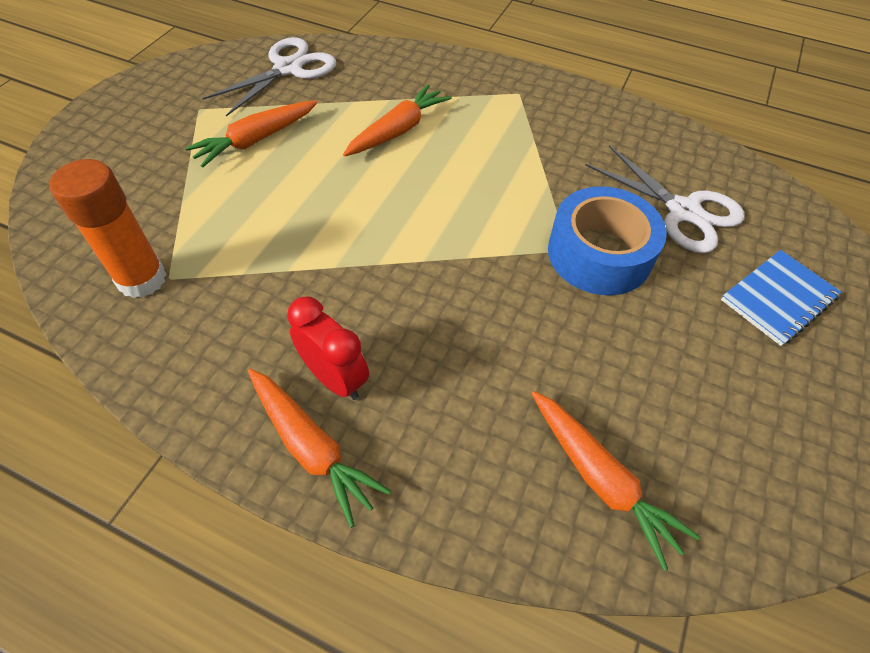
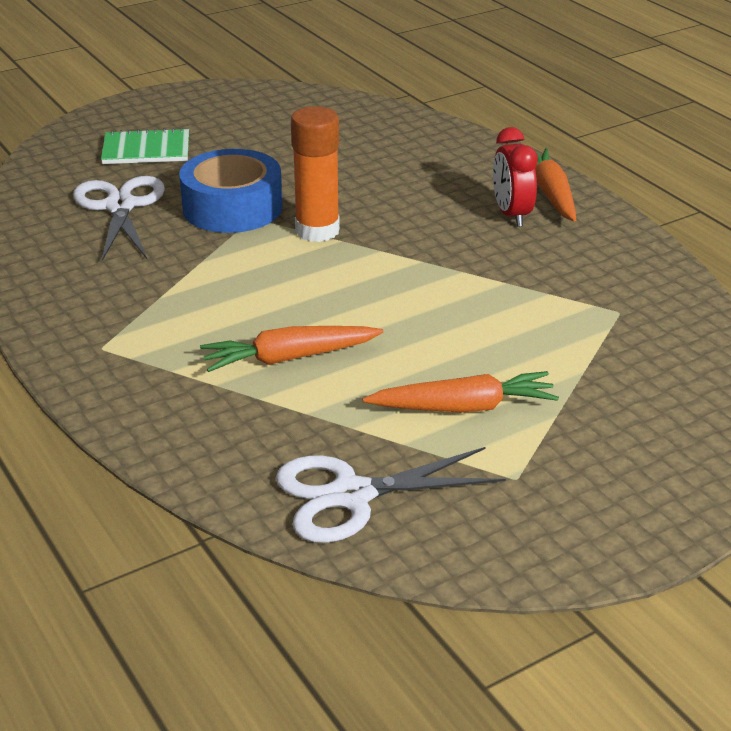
camera: 145 degrees left, 20 degrees down
(142, 279) = (645, 319): orange glue stick -> orange glue stick (317, 230)
(600, 479) = (381, 134): orange carrot -> none
(778, 299) = (146, 150): blue notebook -> green notebook

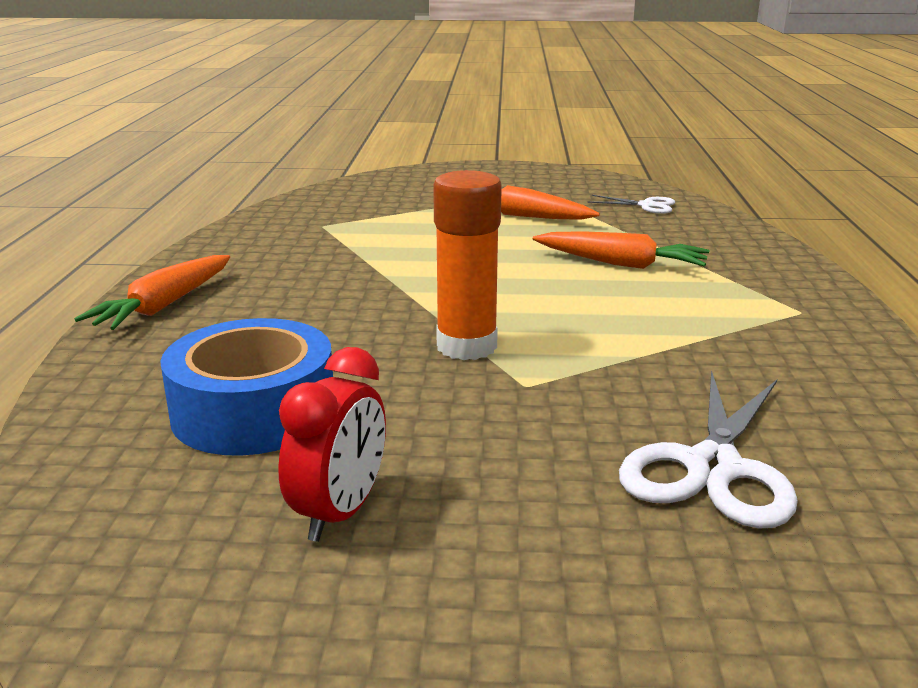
camera: 145 degrees left, 10 degrees down
(146, 150) = (593, 589): green notebook -> none
(232, 208) = (539, 408): blue tape -> blue tape (254, 411)
(351, 495) = (647, 206): white scissors -> white scissors, size x0.55
(511, 215) = (245, 300): red clock -> red clock (340, 513)

